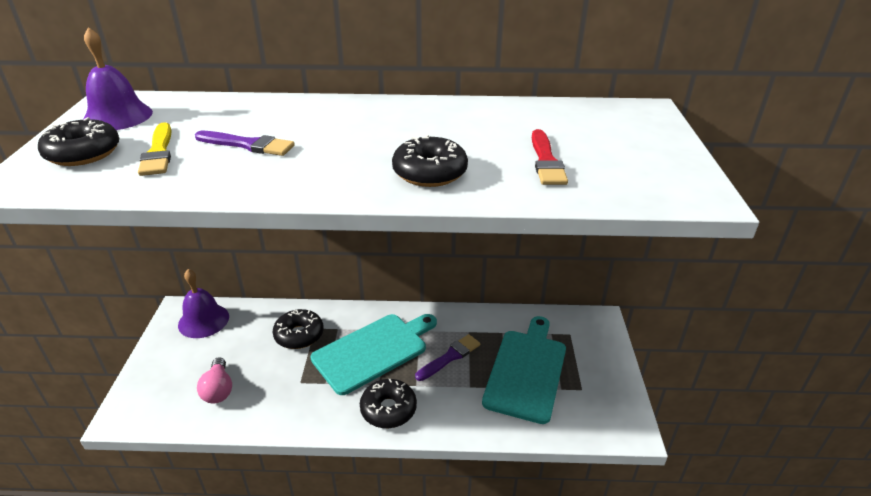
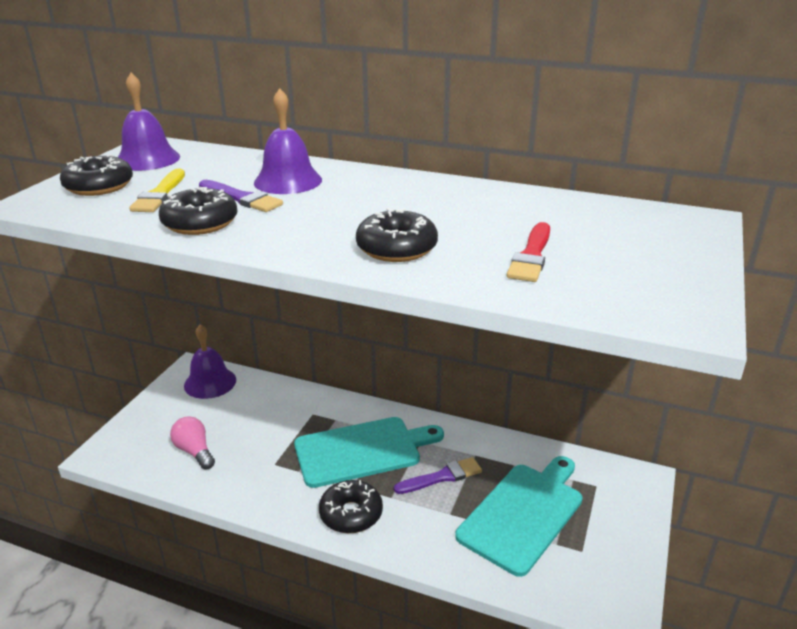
camera: 20 degrees right, 5 degrees down
(218, 389) = (195, 451): pink light bulb -> pink light bulb turned 135 degrees clockwise
(281, 121) = (288, 181): none -> purple bell
(299, 335) = (294, 417): black donut -> black donut (200, 223)

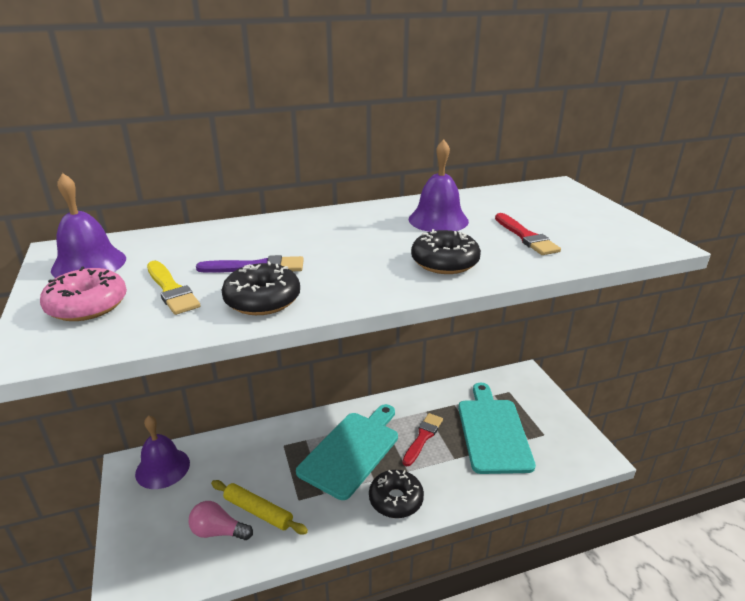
camera: 40 degrees left, 0 degrees up
(99, 186) = (87, 305): black donut -> pink donut
(236, 454) = (258, 511): none -> yellow rolling pin
(288, 181) = (267, 241): purple bell -> purple bell (438, 220)
(442, 477) = (423, 437): purple brush -> red brush

